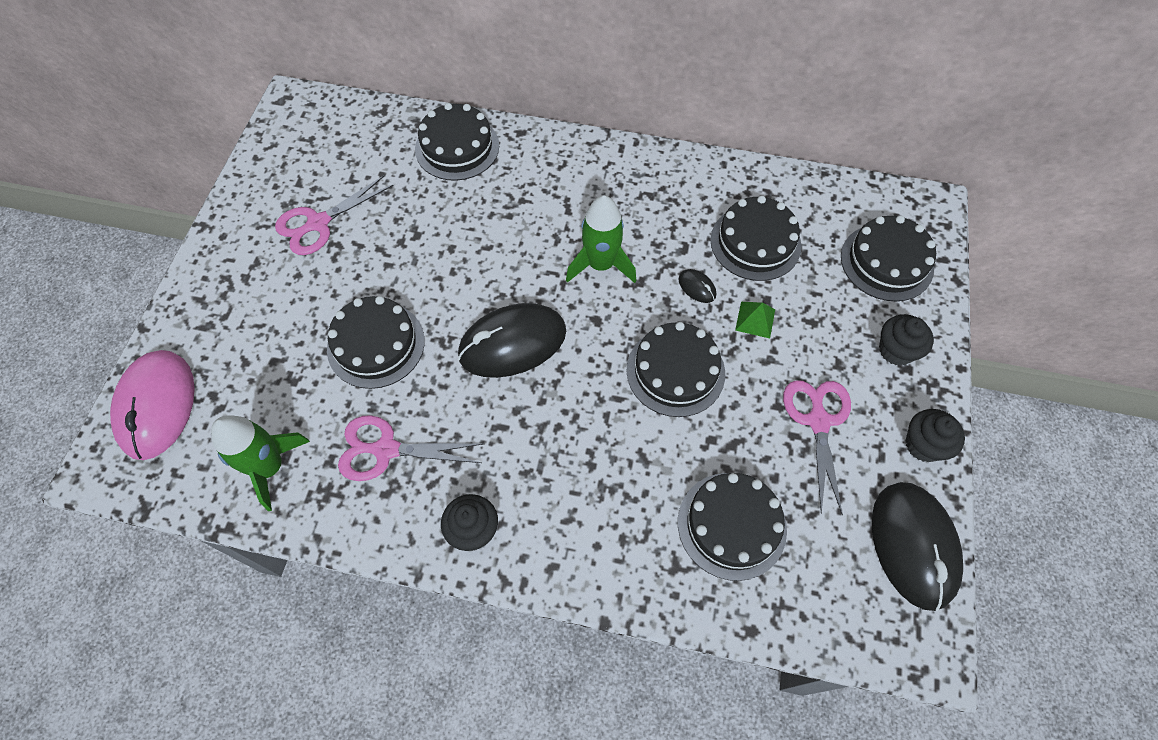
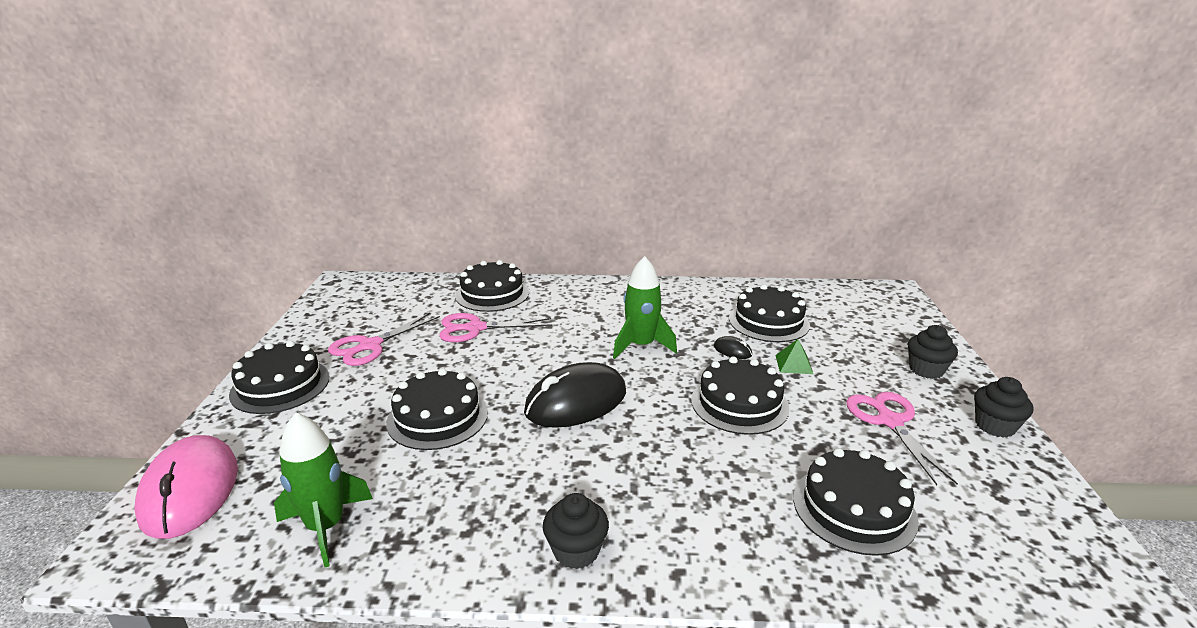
camera: 10 degrees left, 35 degrees down
(385, 449) = (461, 495): pink scissors -> pink scissors (475, 328)
(886, 262) = (882, 322): black cake -> black cake (280, 385)
(913, 545) = (1041, 499): black mouse -> none

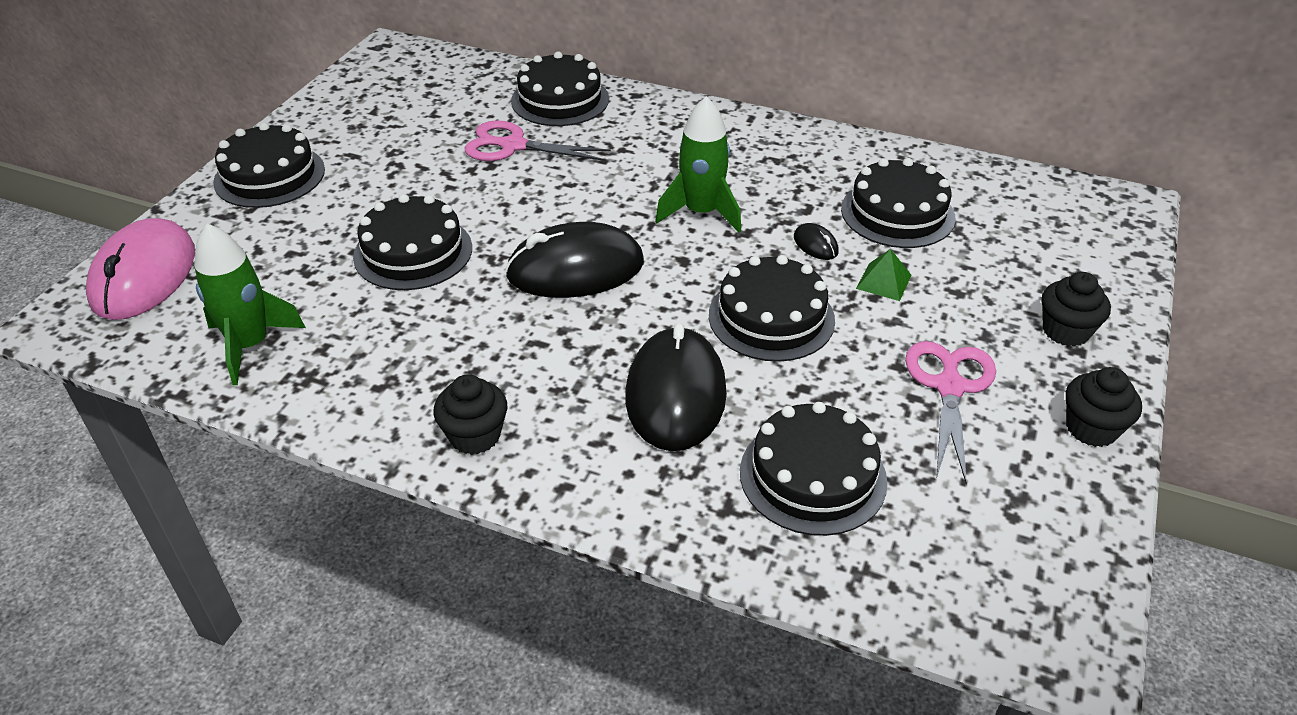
camera: 20 degrees right, 15 degrees up
(370, 346) = (383, 145): pink scissors -> none
(712, 474) = (675, 394): none -> black mouse

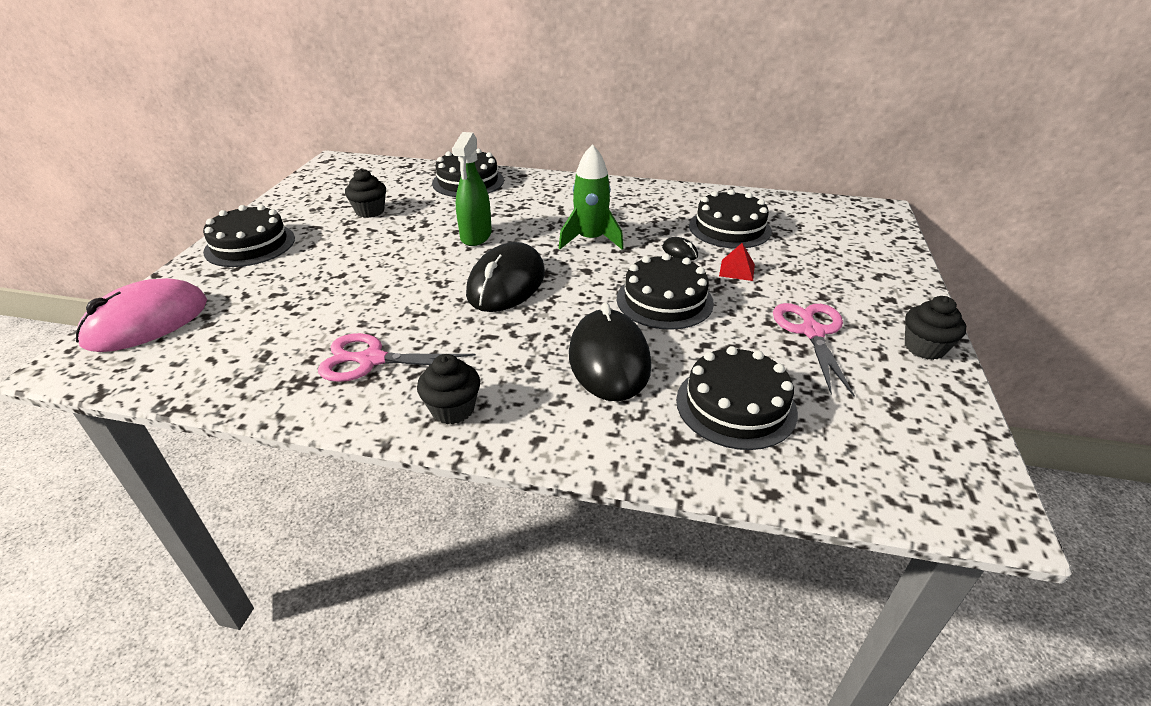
camera: 10 degrees left, 5 degrees down
(144, 276) = (147, 322): pink mouse -> pink mouse turned 45 degrees clockwise
(250, 345) = (245, 363): green rocket -> none
(413, 252) = (375, 284): black cake -> none
(513, 146) = (439, 211): pink scissors -> pink scissors (371, 360)
(552, 191) = (476, 236): none -> green spray bottle
(575, 269) = (506, 283): black mouse -> black mouse turned 45 degrees counterclockwise
(884, 281) = (737, 270): green pyramid -> red pyramid
(1065, 331) = (876, 288): black cupcake -> black cupcake (370, 211)

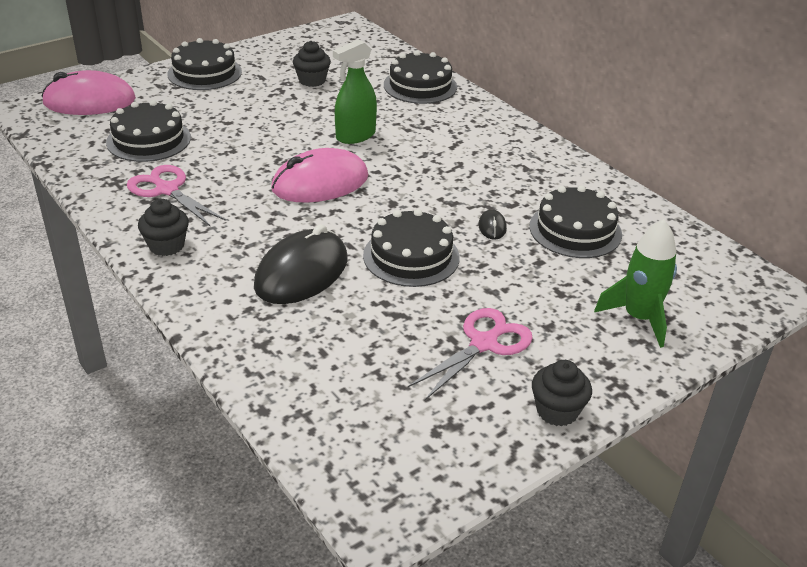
camera: 40 degrees right, 0 degrees up
(506, 283) = (320, 183): black mouse -> pink mouse
(590, 240) = (436, 181): green rocket -> green rocket (639, 318)
(736, 405) = (333, 351): black cake -> black cake (148, 140)
(737, 270) = (514, 266): red pyramid -> none

